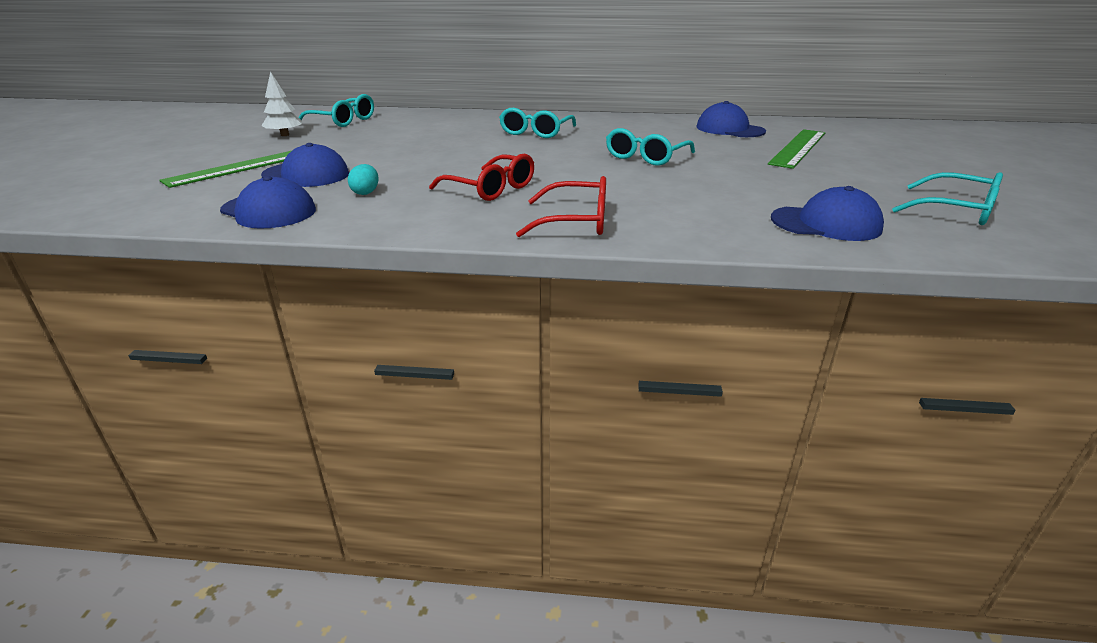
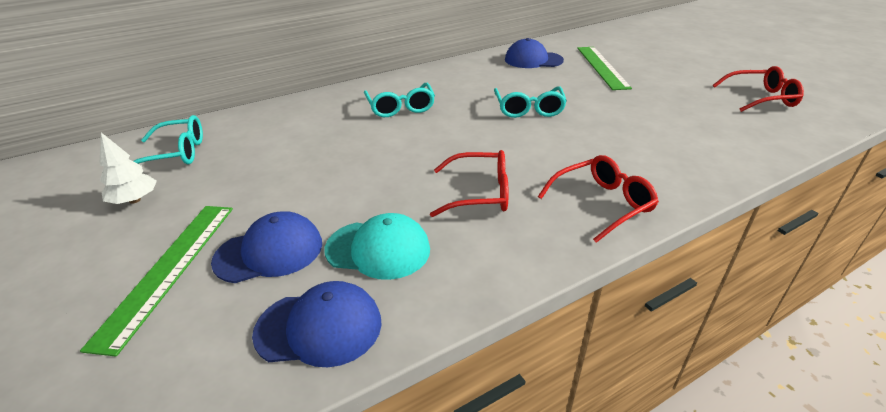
camera: 35 degrees left, 5 degrees up
(366, 192) = (378, 249): turquoise egg -> turquoise cap
(826, 223) = (729, 137): blue cap -> none
(956, 211) = (761, 98): turquoise glasses -> red glasses

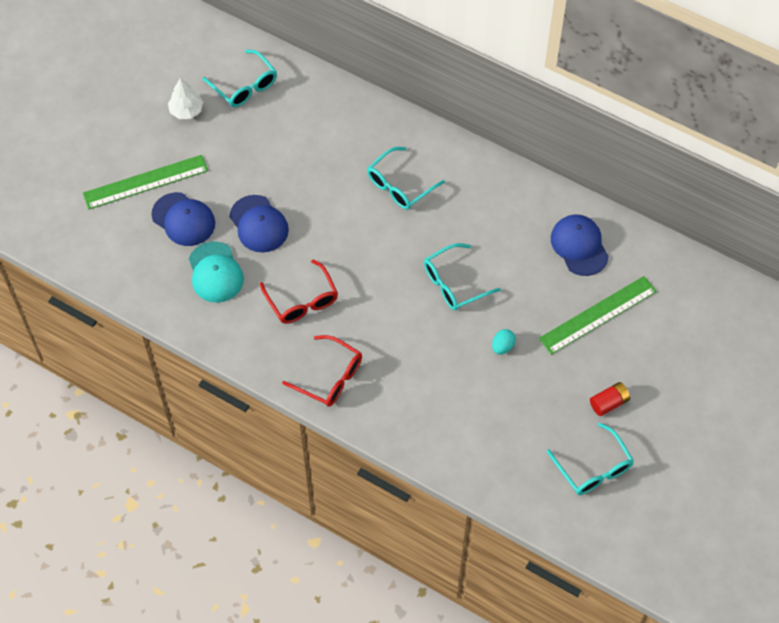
camera: 60 degrees right, 25 degrees up
(319, 327) = (146, 279): blue cap -> blue cap (259, 224)
(612, 105) = (502, 346): none -> turquoise egg
(691, 80) = (609, 403): none -> red battery
(761, 98) = (593, 468): red glasses -> turquoise glasses

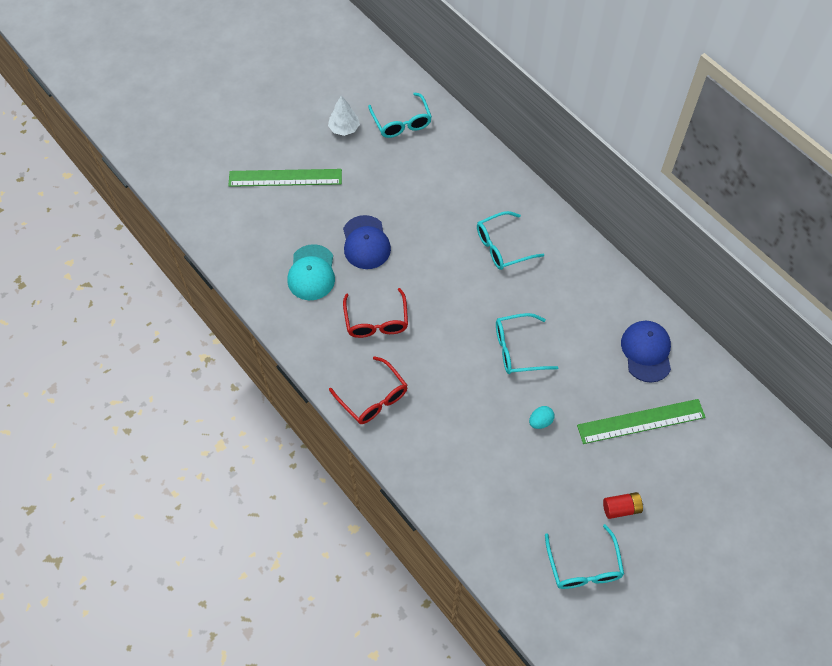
camera: 20 degrees right, 0 degrees up
(183, 219) = (303, 219): blue cap -> none

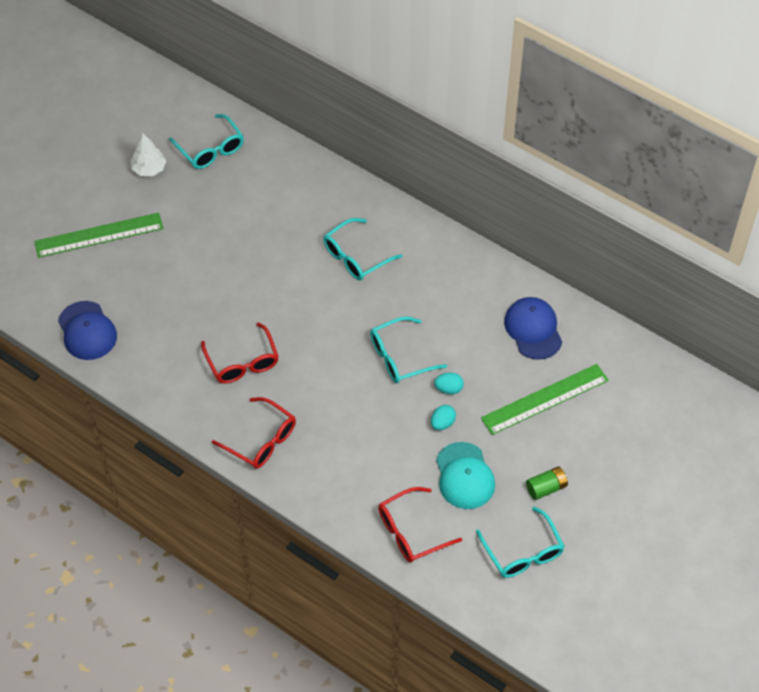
camera: 15 degrees left, 5 degrees down
(311, 273) = (158, 328): turquoise cap -> turquoise cap (464, 476)
(366, 242) = (208, 284): blue cap -> blue cap (87, 331)
(485, 519) = (411, 532): none -> red glasses
(554, 390) = (448, 389): none -> turquoise egg
(621, 508) = (546, 488): red battery -> green battery

